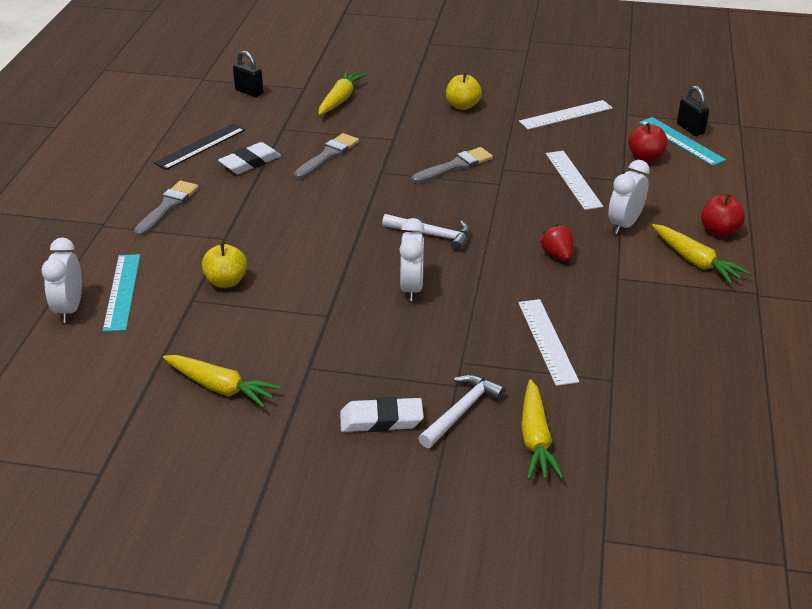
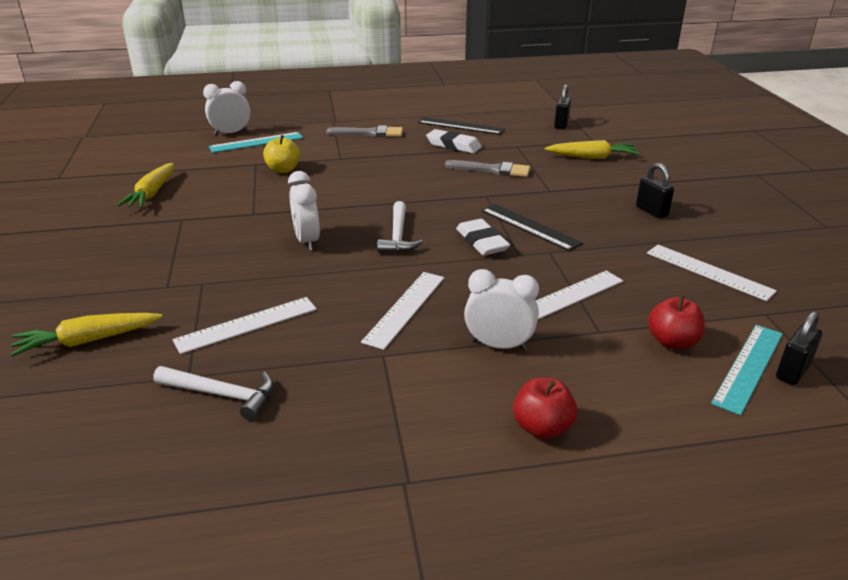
camera: 70 degrees right, 5 degrees down
(381, 420) = (115, 260): white eraser -> white eraser (482, 242)
(412, 288) = (307, 241): white clock -> white clock turned 90 degrees clockwise
(455, 166) = (530, 226): grey brush -> black ruler
(461, 411) = (129, 294): white hammer -> white hammer (222, 394)
(462, 106) = (651, 211): yellow apple -> black padlock
(557, 255) = (405, 308): red strawberry -> white ruler
(695, 261) = (452, 413): yellow carrot -> none

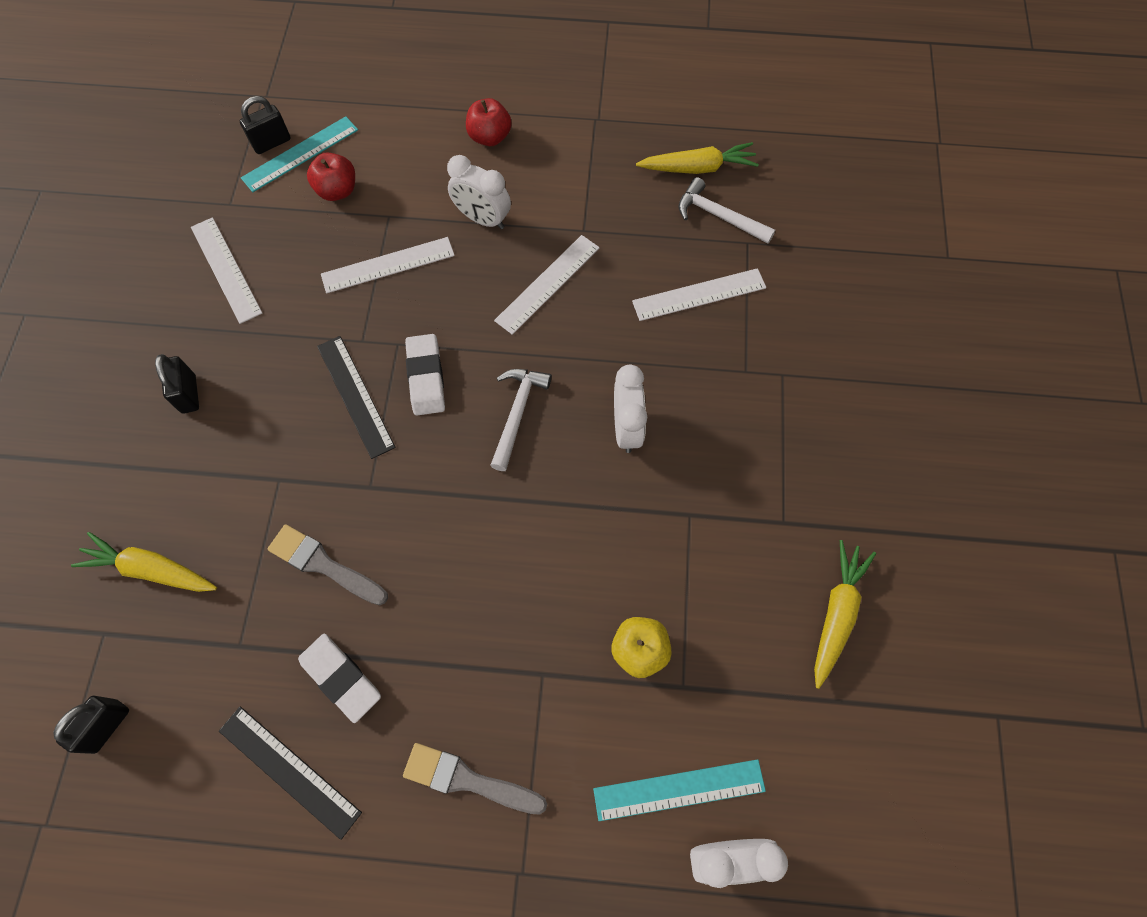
camera: 165 degrees left, 35 degrees up
(88, 341) = (843, 305): yellow carrot -> yellow carrot (698, 168)

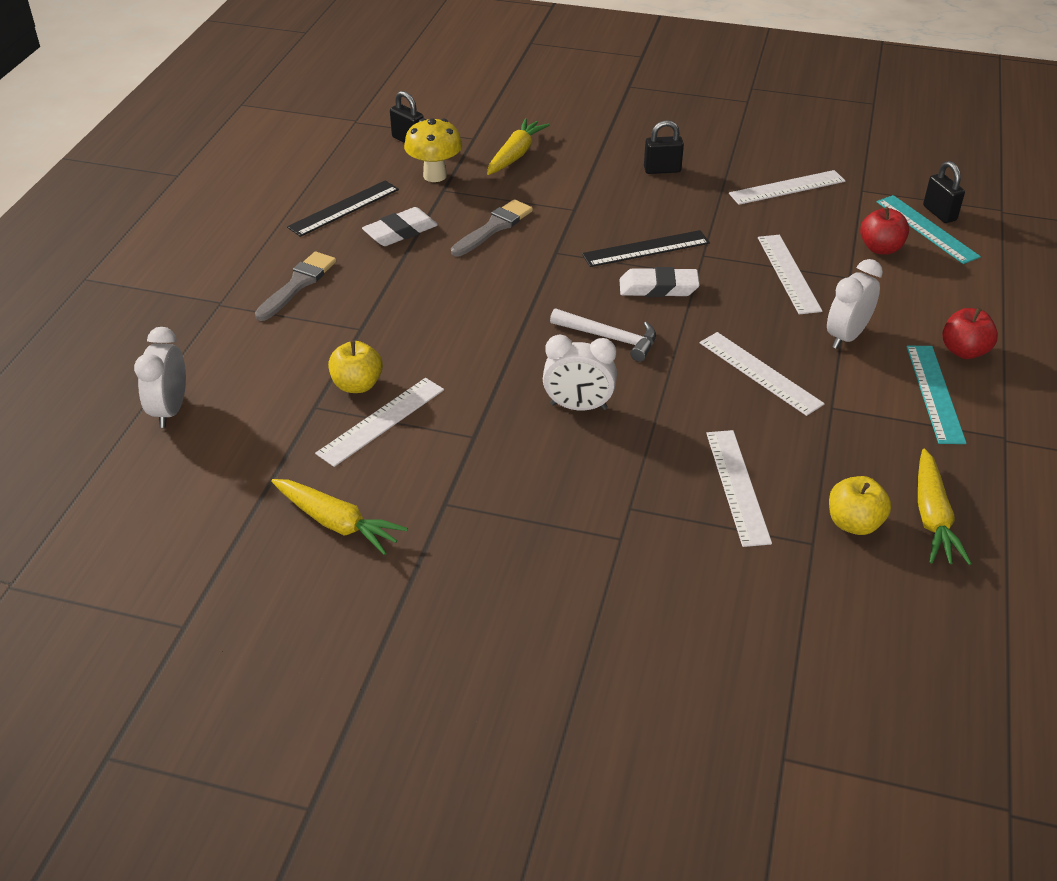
camera: 100 degrees right, 25 degrees down
(203, 665) = (435, 175): none -> yellow mushroom
(679, 789) = (234, 391): turquoise ruler -> turquoise ruler (935, 393)
(689, 609) = (381, 421): none -> white ruler
(718, 216) = (854, 523): white hammer -> yellow apple

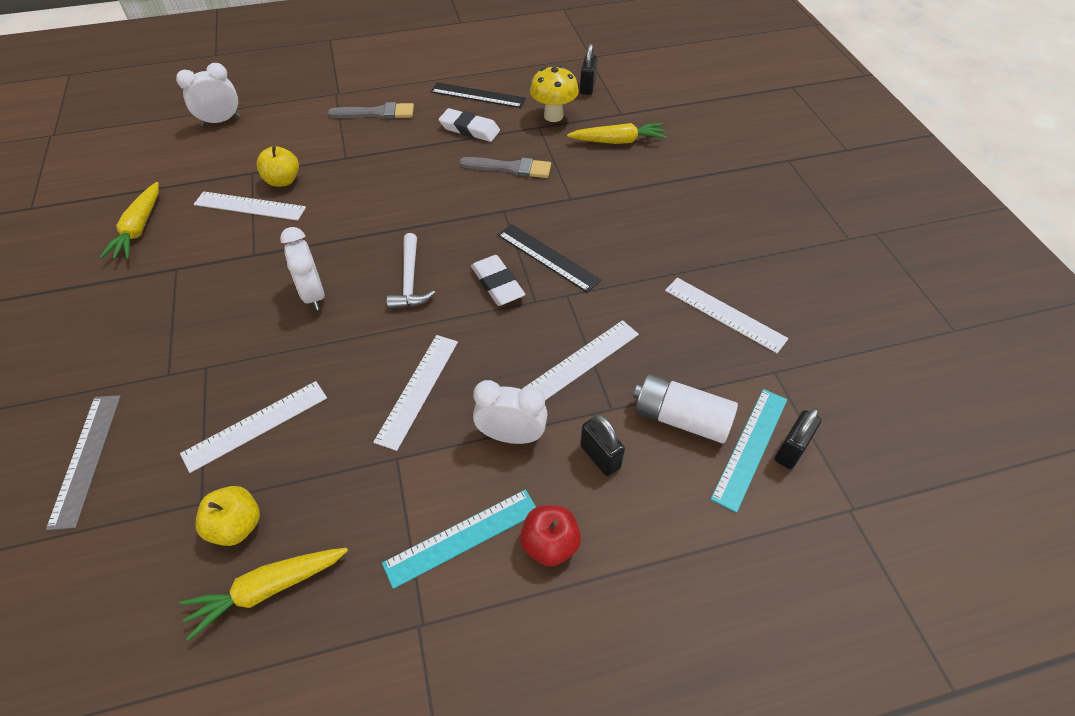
camera: 60 degrees right, 10 degrees up
(662, 170) = (674, 225): black padlock -> black padlock (600, 457)
(705, 621) = (86, 458): none -> grey ruler
(880, 248) = (680, 418): red apple -> white battery

